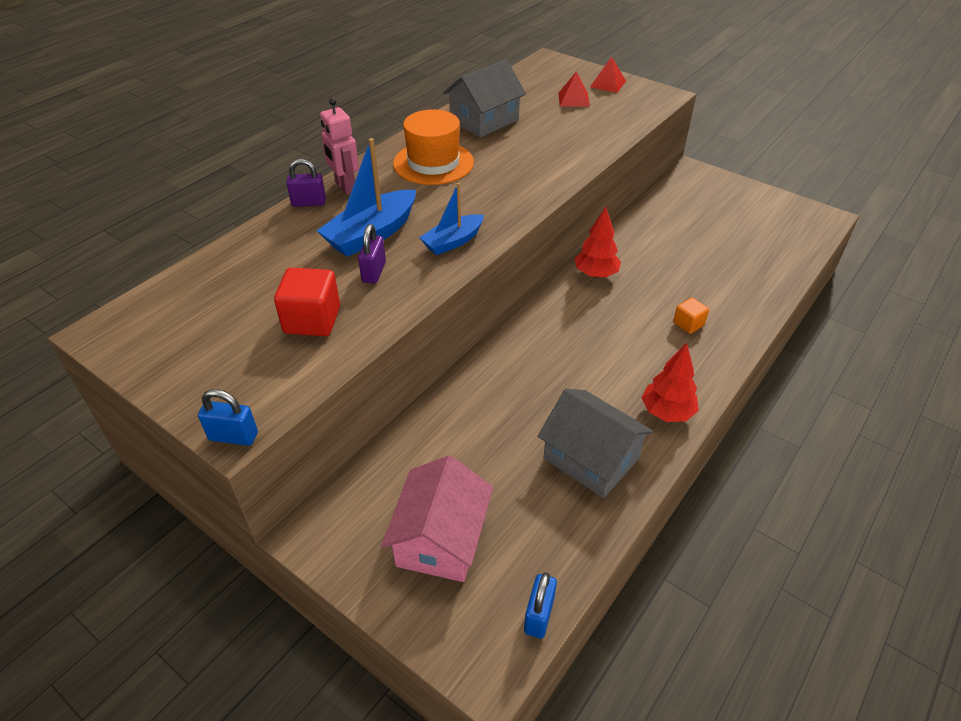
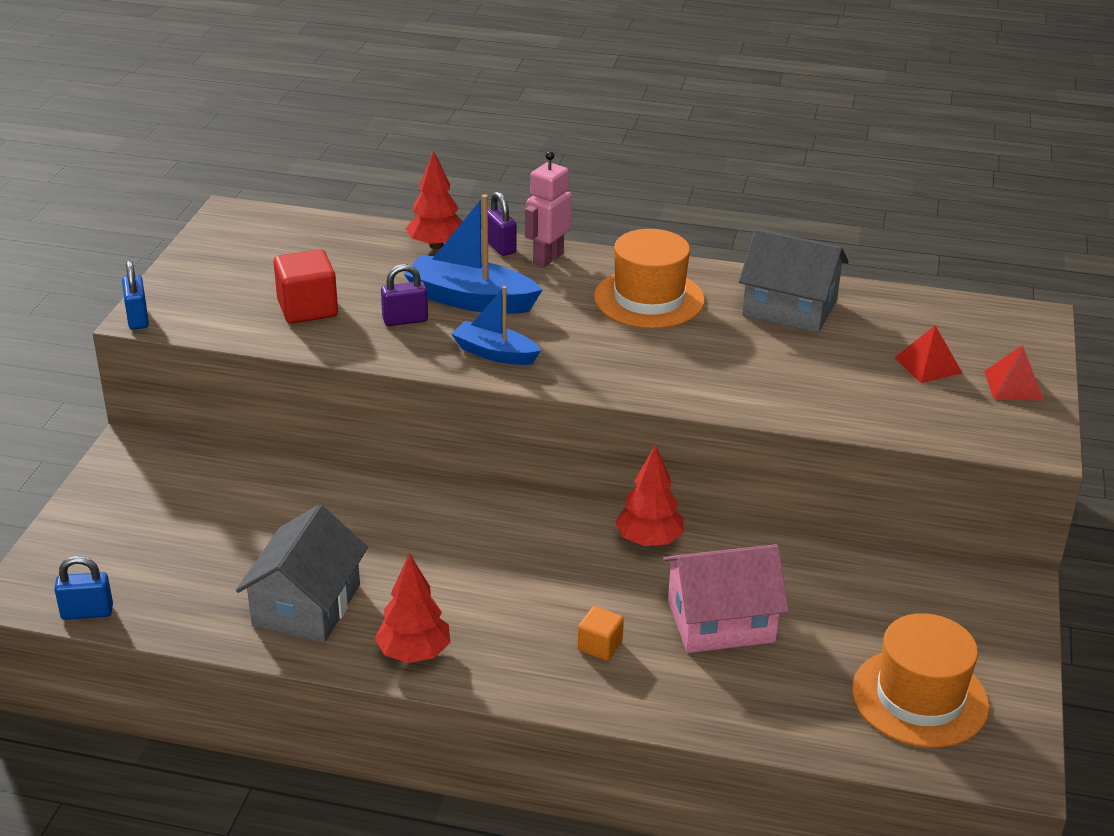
camera: 65 degrees right, 10 degrees down
(277, 231) = (436, 245): none -> red tree
(440, 539) = (153, 527): pink house -> pink house (721, 621)
(766, 226) = (919, 698): none -> orange hat

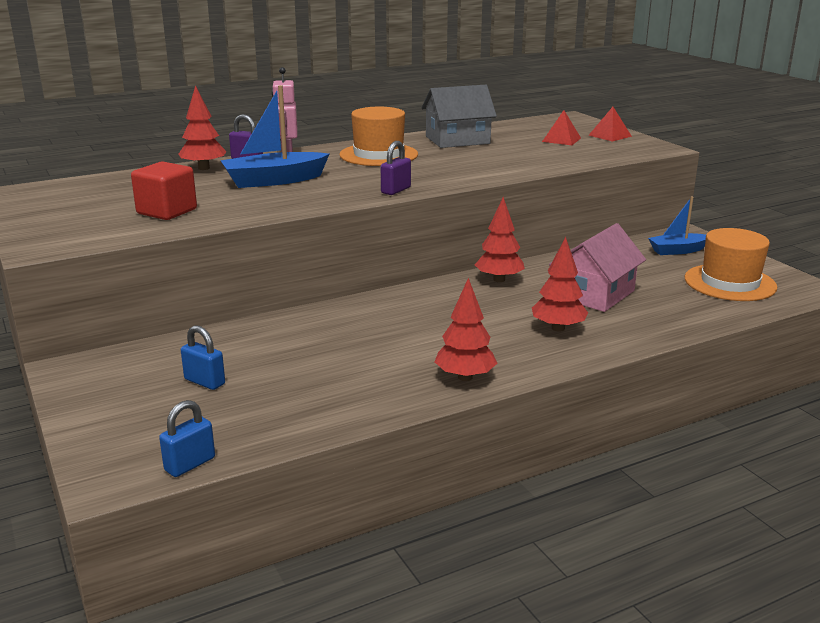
camera: 40 degrees left, 10 degrees down
(138, 318) = (33, 251): blue padlock -> blue padlock (204, 382)
(307, 605) = (354, 387): grey house -> none
(405, 320) = (248, 198): purple padlock -> purple padlock (396, 190)
(495, 353) = (335, 194): blue boat -> blue boat (677, 250)
(600, 646) = (558, 328): orange cube -> red tree

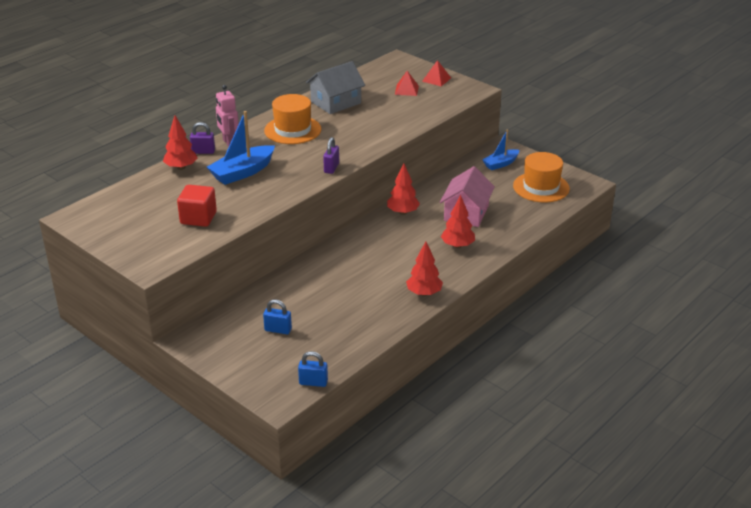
camera: 20 degrees left, 10 degrees up
(190, 464) = (313, 382): blue padlock -> blue padlock turned 75 degrees clockwise

